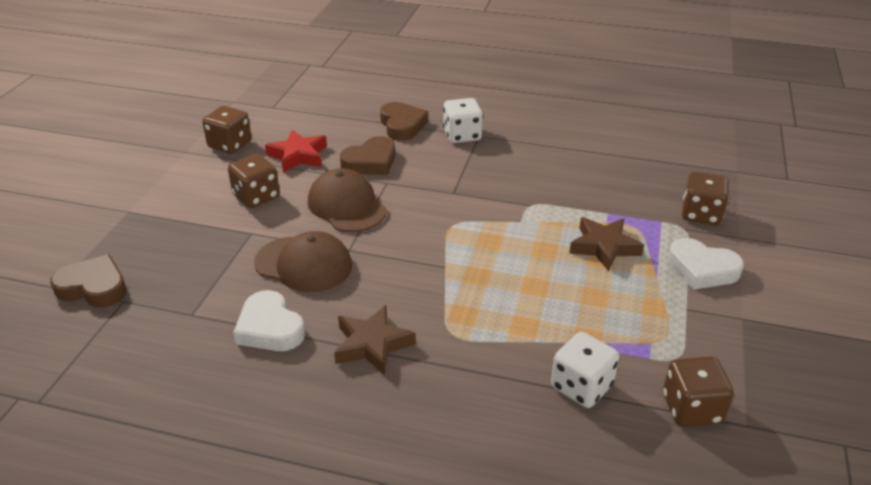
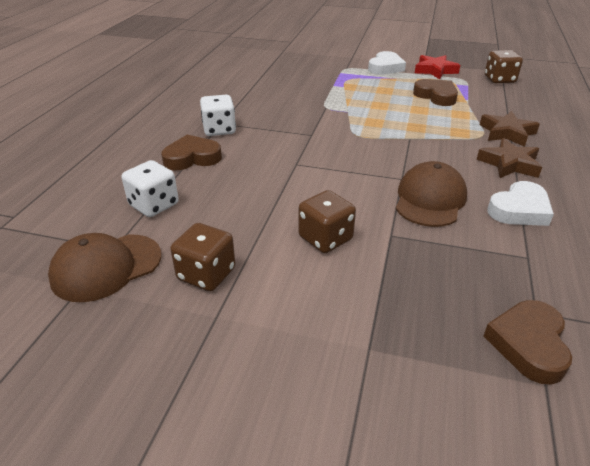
camera: 90 degrees left, 0 degrees up
(298, 156) = (242, 217): red star -> red star (435, 70)
(346, 206) = (336, 182): brown cap -> brown cap (106, 267)
(370, 162) = (260, 173): brown heart -> brown heart (436, 96)
(581, 387) = (502, 102): white dice -> white dice (154, 205)
(604, 247) = (371, 89): brown star -> brown star (507, 133)
(701, 214) = (331, 63): brown dice -> none

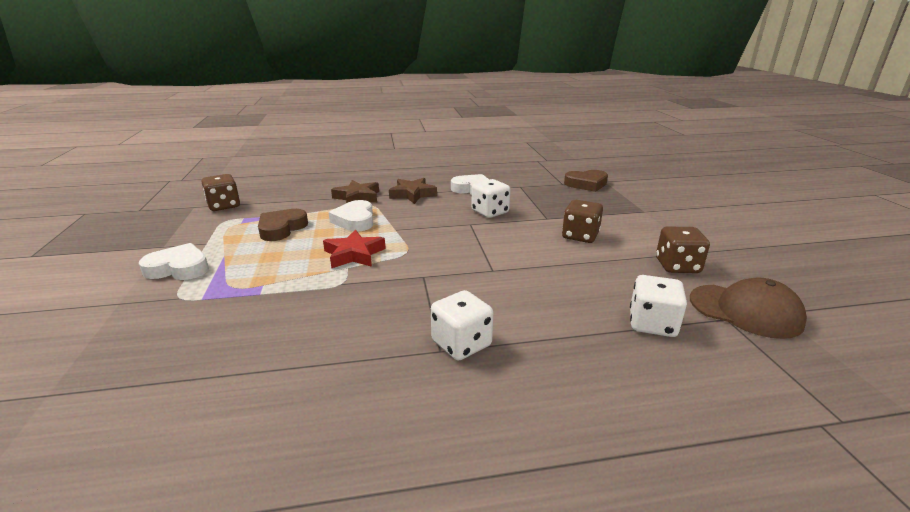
camera: 115 degrees left, 10 degrees down
(192, 158) = (548, 337): brown heart -> none
(430, 199) = (490, 212): brown cap -> white dice
(435, 70) = (193, 237): red star -> red star (354, 254)
(440, 124) = (355, 220): none -> white heart

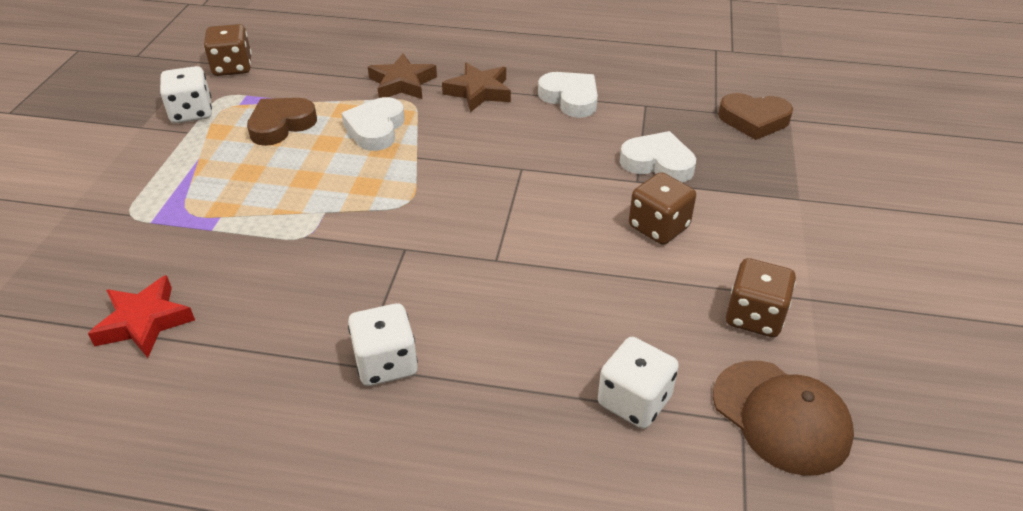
camera: 20 degrees right, 15 degrees up
(178, 268) = (144, 168): white heart -> white heart (658, 163)
(354, 254) = (343, 191): red star -> red star (144, 322)
(490, 212) = (563, 151): white dice -> white dice (191, 113)

